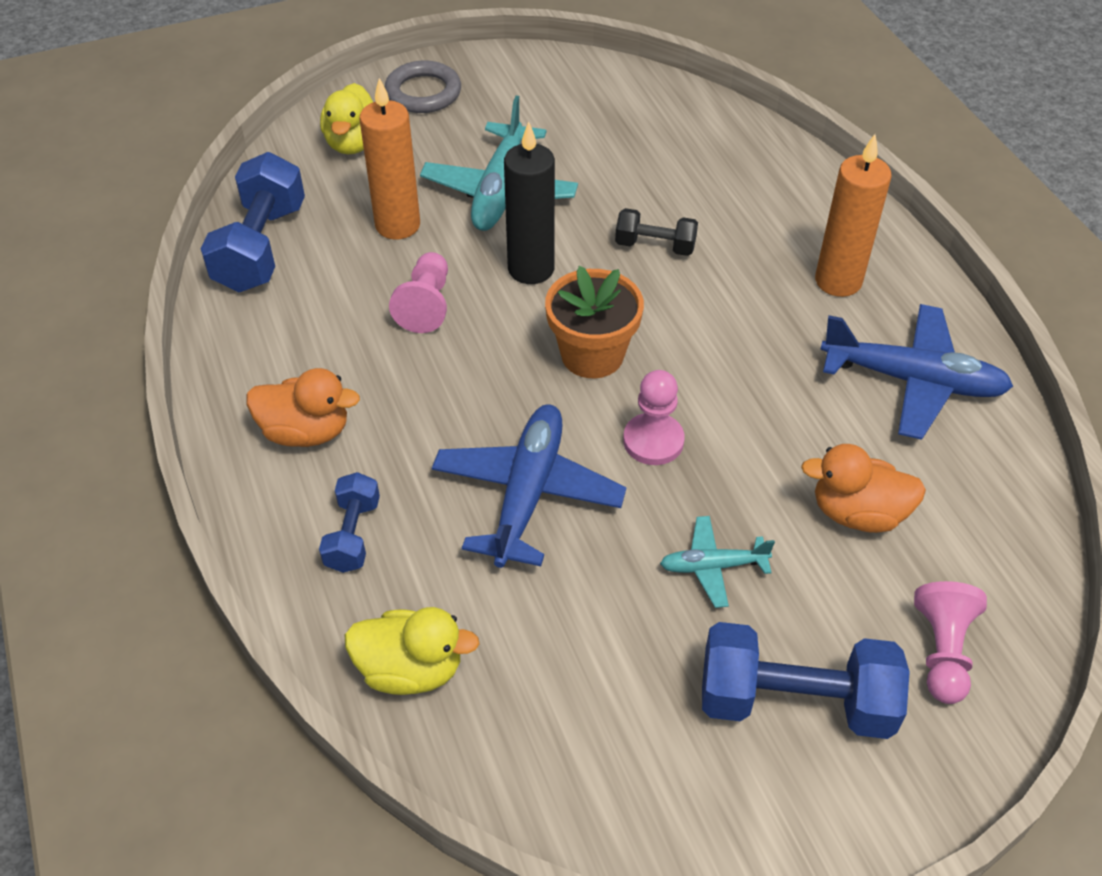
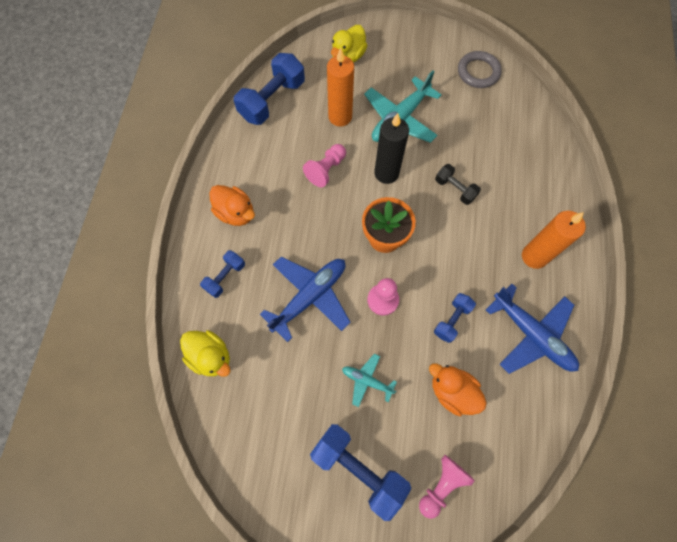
camera: 30 degrees right, 20 degrees up
(423, 92) = (399, 40): grey ring -> grey ring (478, 72)
(782, 417) = (452, 320): none -> blue dumbbell

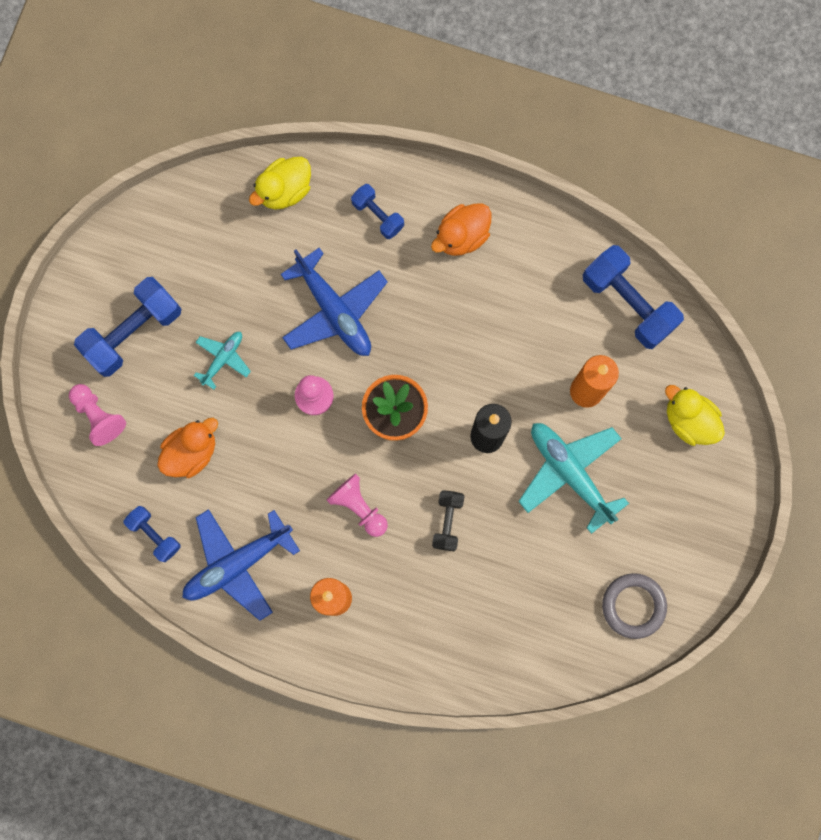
camera: 100 degrees right, 10 degrees up
(326, 170) = (505, 358): pink pawn -> pink pawn (358, 507)
(452, 320) = (273, 473): blue dumbbell -> blue dumbbell (154, 535)
(455, 189) = (447, 522): black dumbbell -> black dumbbell turned 45 degrees counterclockwise

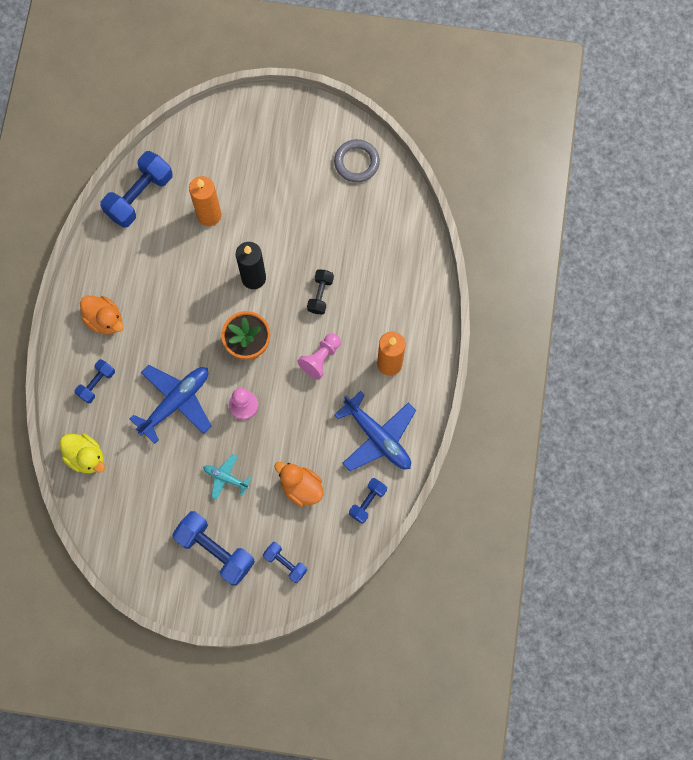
camera: 100 degrees left, 5 degrees down
(98, 416) = (285, 563): pink pawn -> blue dumbbell
(447, 522) = (320, 295): black dumbbell -> black dumbbell turned 75 degrees counterclockwise
(569, 473) = (270, 217): turquoise plane -> none
(689, 420) = (219, 144): yellow duck -> none

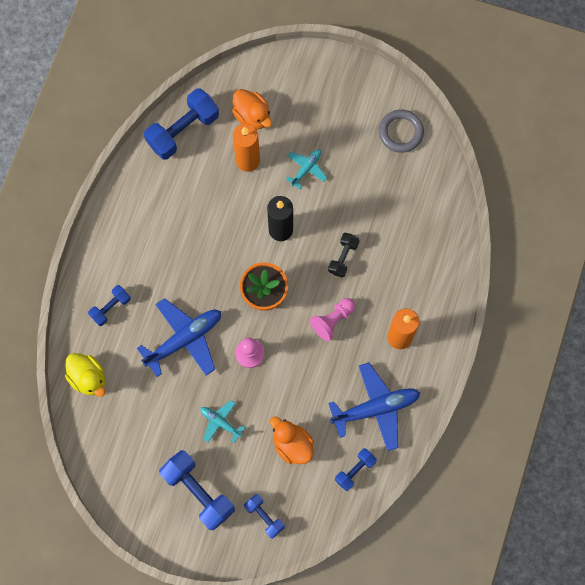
camera: 10 degrees right, 0 degrees up
(105, 320) = (129, 246): orange duck -> orange duck (252, 116)
(269, 213) = (306, 169): none -> turquoise plane
(378, 437) = (376, 408): blue plane -> blue plane turned 75 degrees counterclockwise

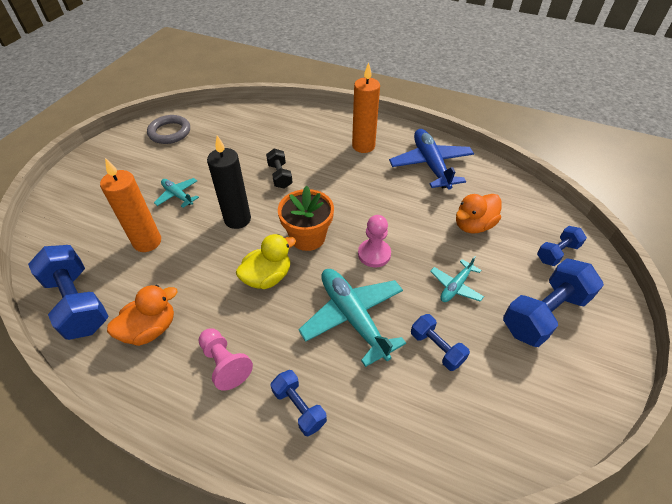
camera: 85 degrees left, 25 degrees down
(88, 378) = (403, 446): yellow duck -> yellow duck (267, 277)
(184, 339) = (352, 317): blue plane -> turquoise plane
(252, 116) = (96, 234): orange duck -> orange duck (150, 329)
(332, 320) = (343, 187): pink pawn -> pink pawn (225, 363)
(343, 257) = (280, 176): black dumbbell -> black dumbbell turned 45 degrees clockwise
(355, 470) = (493, 182): blue dumbbell -> blue dumbbell (436, 348)

